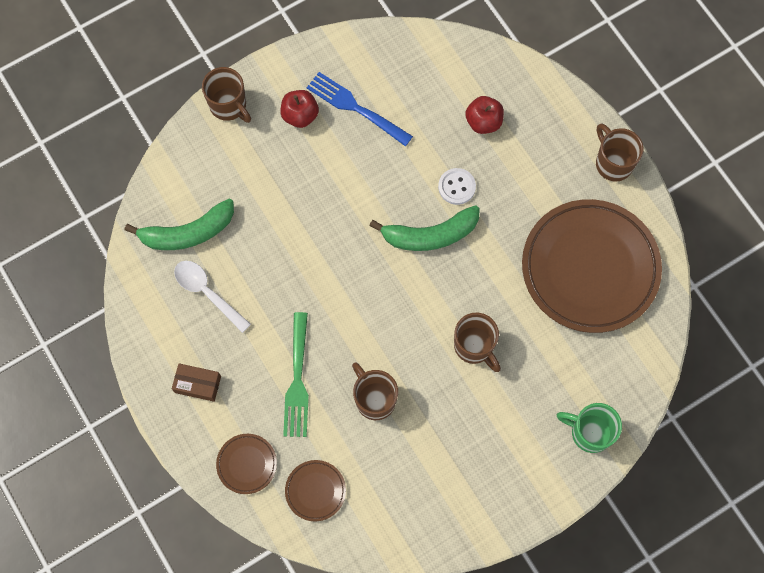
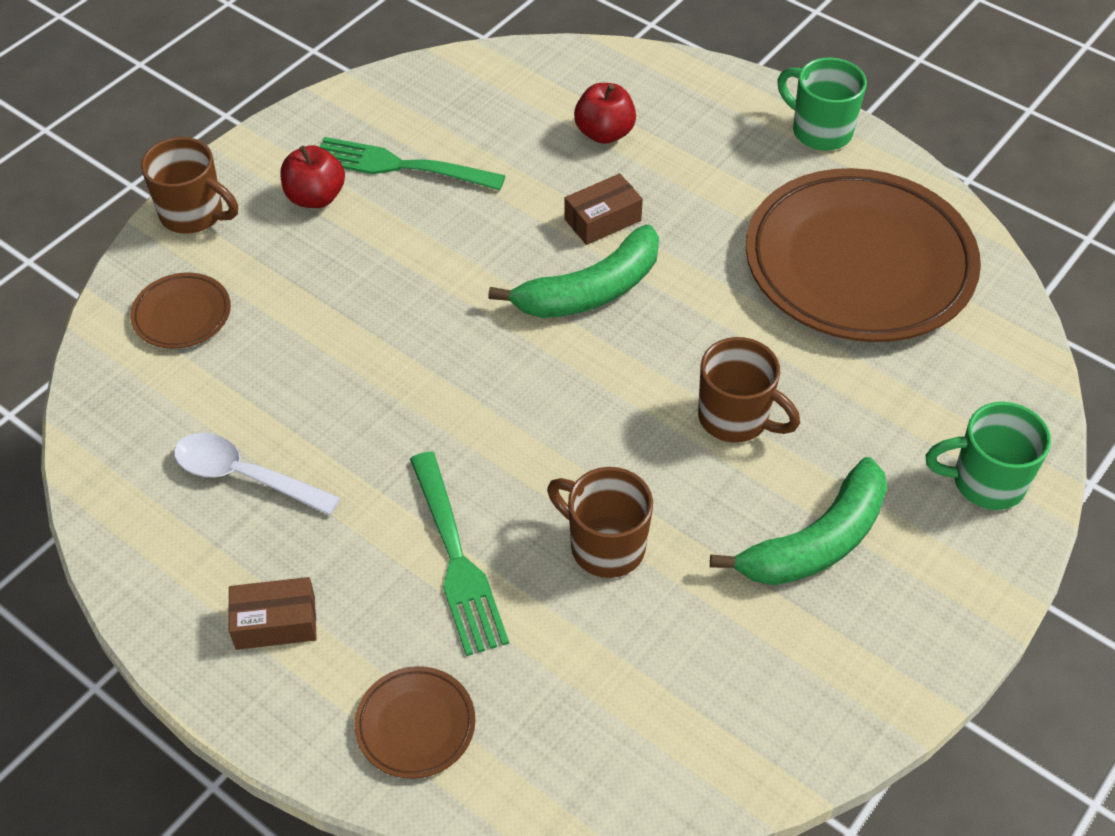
camera: 20 degrees left, 20 degrees down
(188, 232) = (180, 400): green banana -> green banana (815, 542)
(315, 491) = (562, 727): brown plate -> brown plate (182, 315)
(356, 108) = (402, 166): blue fork -> green fork
(456, 187) = (602, 220): white button -> brown box
(613, 163) = (820, 131): brown mug -> green mug

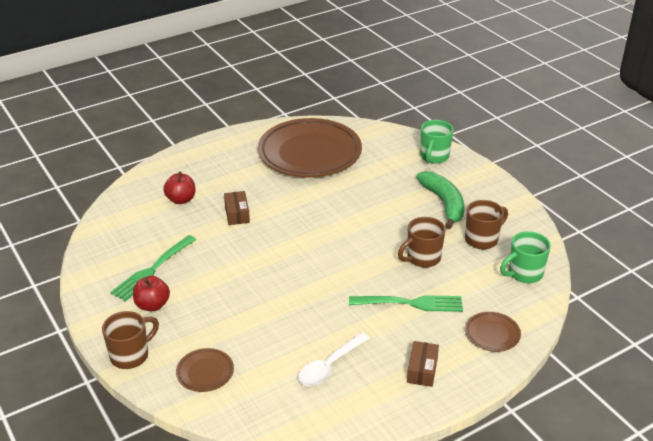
camera: 70 degrees left, 15 degrees down
(590, 290) = (278, 228): green banana -> none
(735, 418) = (373, 206): brown mug -> brown mug (482, 239)
(820, 131) = (227, 141): green mug -> green mug (524, 273)

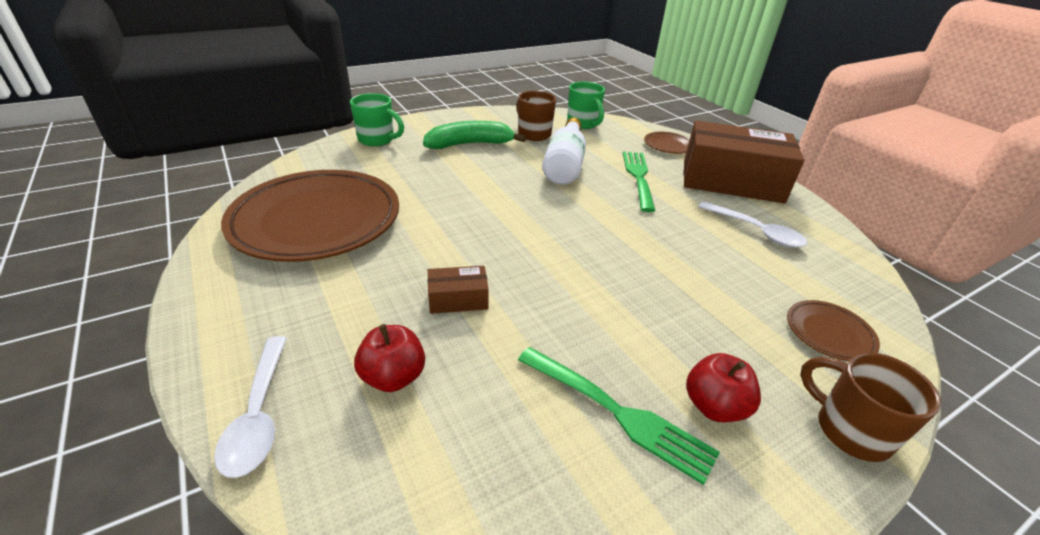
camera: 90 degrees left, 0 degrees up
(163, 169) = (259, 414): none -> white spoon
(422, 258) = (565, 164): brown mug -> white bottle
(422, 370) = (731, 181): brown box -> brown box, size x2.42

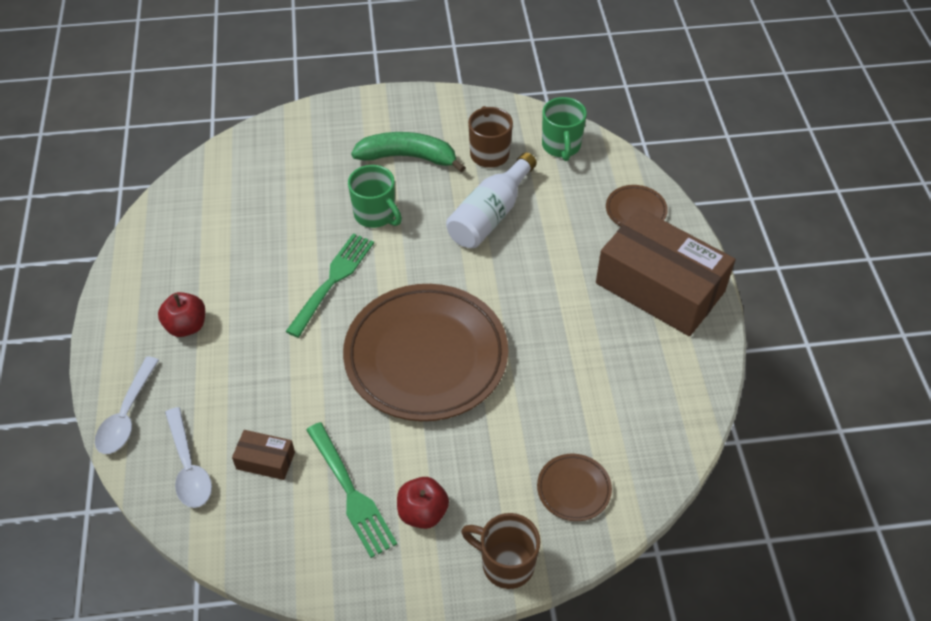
camera: 25 degrees right, 15 degrees up
(317, 221) = (218, 239): brown plate -> brown plate (426, 357)
(377, 140) = (316, 128): green mug -> green mug (375, 215)
(393, 377) = (217, 414): red apple -> red apple (186, 326)
(458, 299) = (293, 360): brown box -> brown box (265, 460)
(639, 178) = (557, 256): green fork -> green fork (332, 281)
(755, 231) = (618, 364): white spoon -> white spoon (188, 466)
(849, 430) = (506, 564): brown mug -> brown mug turned 45 degrees counterclockwise

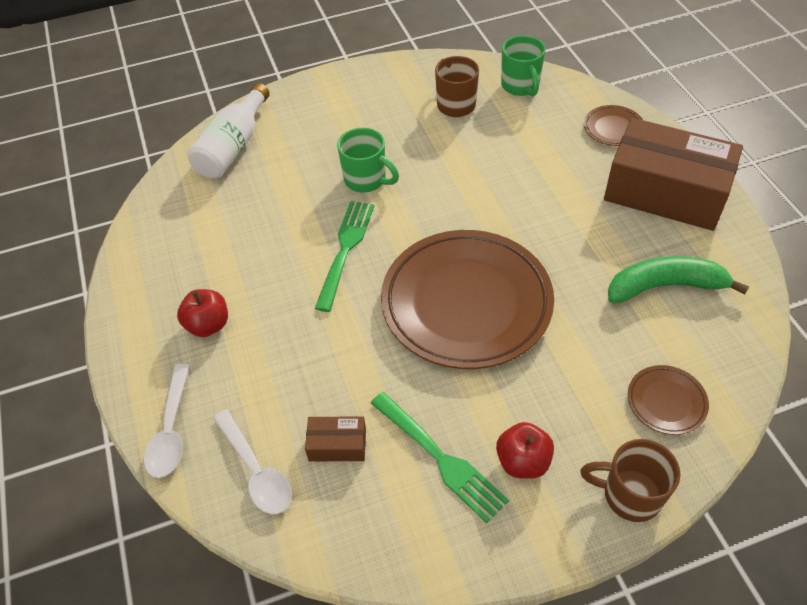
camera: 10 degrees left, 0 degrees up
(408, 157) = (378, 122): green banana -> green banana (665, 286)
(490, 215) = (478, 159): white bottle -> white bottle (233, 147)

